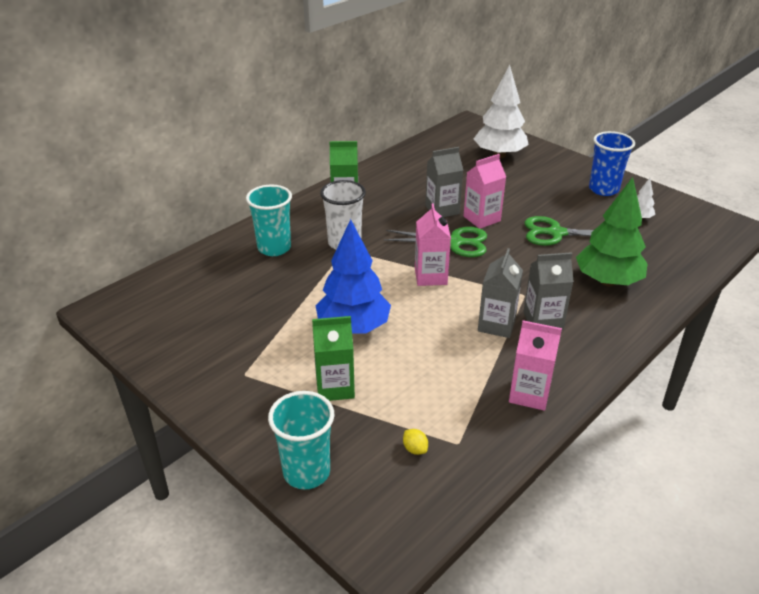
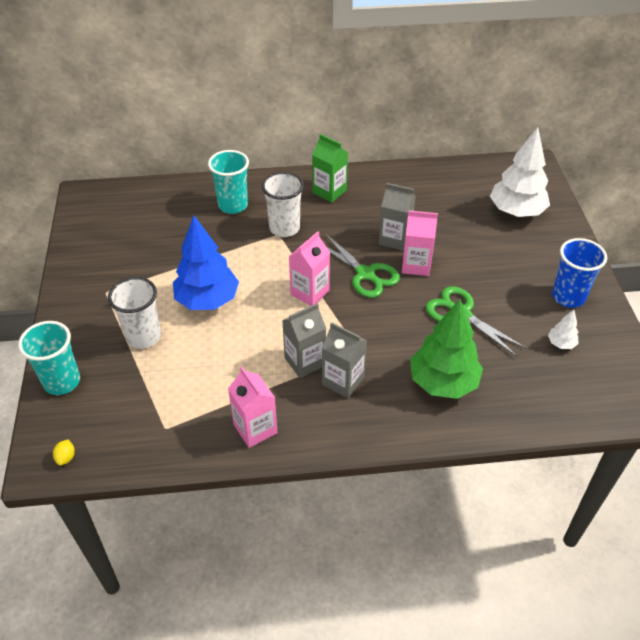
camera: 40 degrees right, 10 degrees up
(335, 387) = (143, 337): green carton -> white cup
(415, 449) = (136, 412): yellow lemon -> yellow lemon (66, 457)

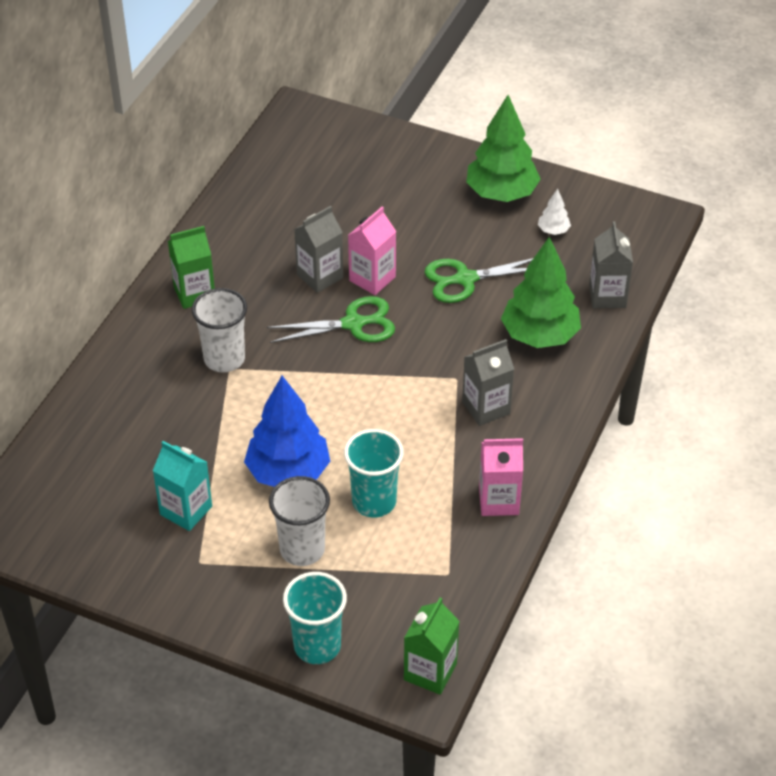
camera: 60 degrees left, 0 degrees up
(66, 457) = (430, 672): yellow lemon -> green carton
(145, 267) = (186, 510): none -> turquoise carton
(233, 205) = (143, 388): turquoise cup -> turquoise cup (374, 502)
(305, 361) = (439, 426): grey carton -> grey carton (607, 296)
(310, 292) = (345, 381): pink carton -> none
(516, 211) = (357, 163): white tree -> none
(568, 297) = (501, 193): blue cup -> green tree

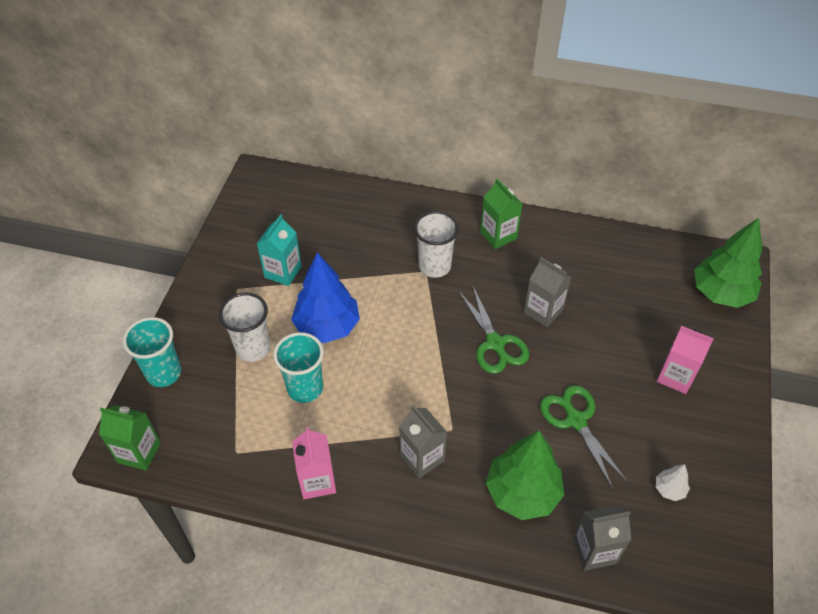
camera: 80 degrees right, 5 degrees up
(372, 279) = (552, 348): pink carton -> pink carton (675, 376)
(501, 193) = (703, 436): green tree -> green tree (721, 293)

